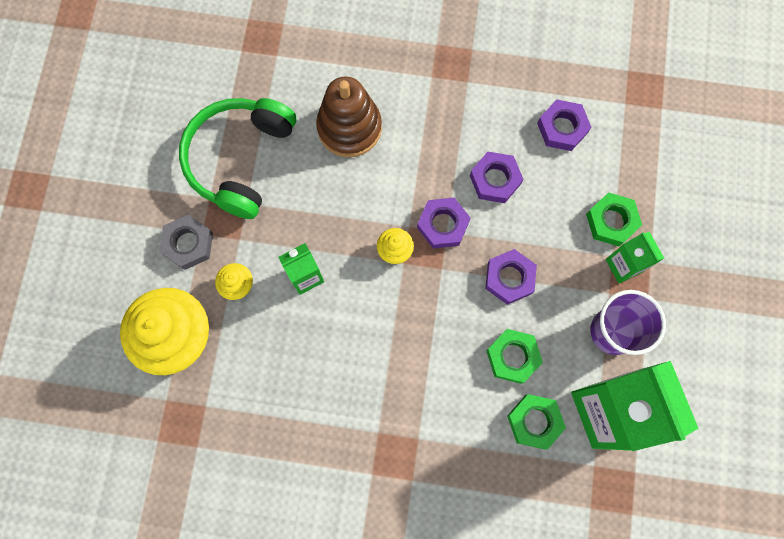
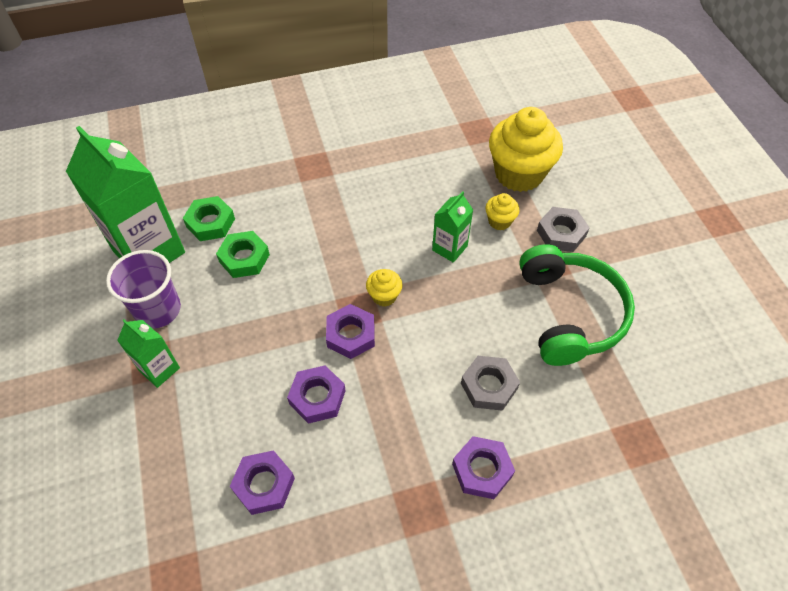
camera: 155 degrees right, 20 degrees down
(349, 127) = (489, 386): brown stacking toy -> grey nut
(509, 278) = (269, 315): purple nut -> purple nut (482, 470)
(611, 221) = (182, 406): green nut -> none

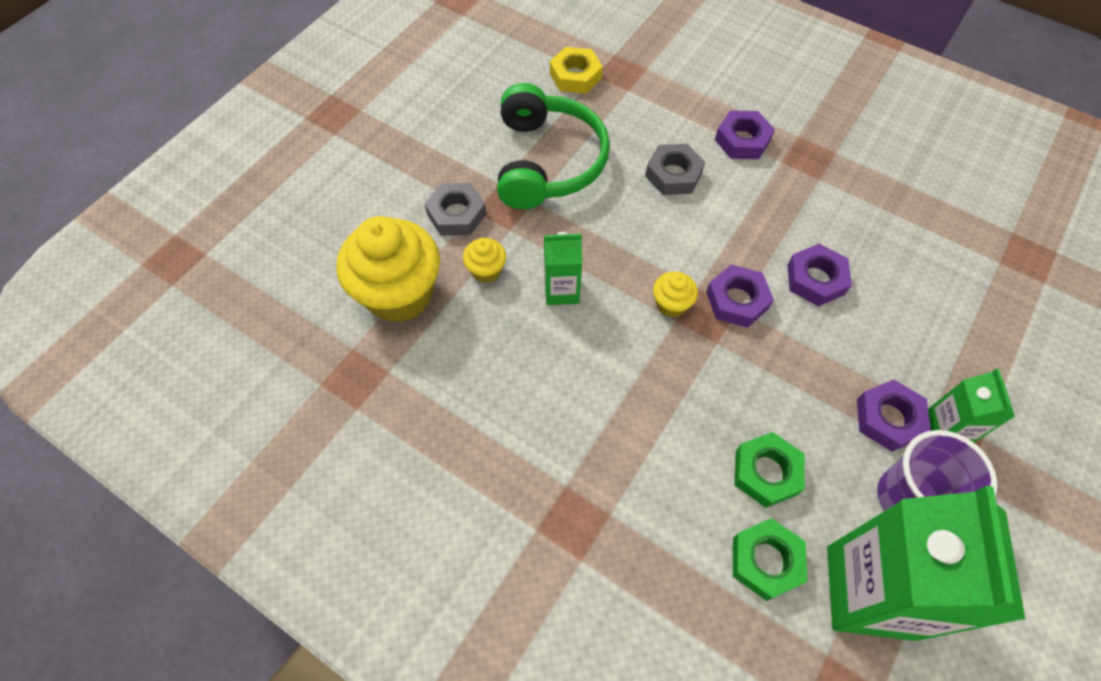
camera: 130 degrees left, 5 degrees up
(264, 484) = (914, 259): purple nut -> purple nut (888, 419)
(569, 313) = (547, 162): green headphones -> green headphones turned 135 degrees clockwise
(658, 401) = (575, 76): none -> yellow nut

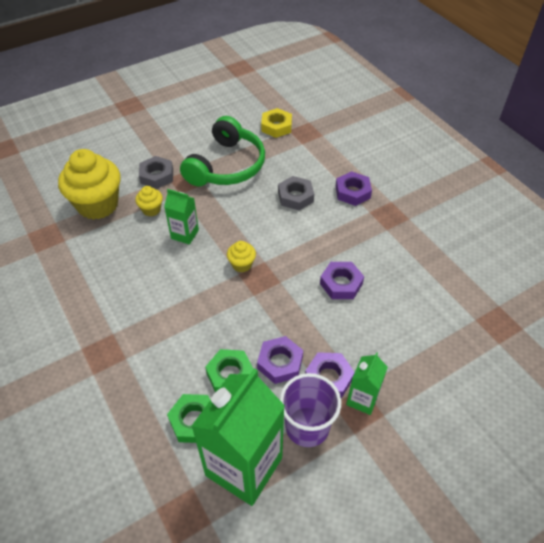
camera: 25 degrees right, 10 degrees down
(737, 300) = (283, 277): purple nut -> purple nut (280, 363)

